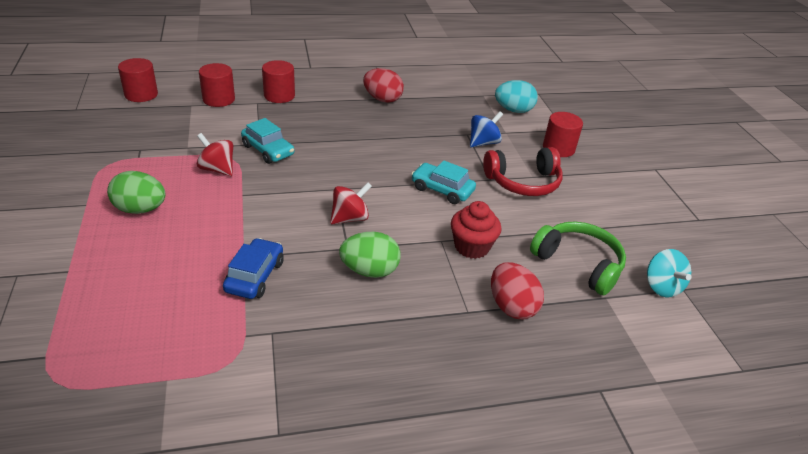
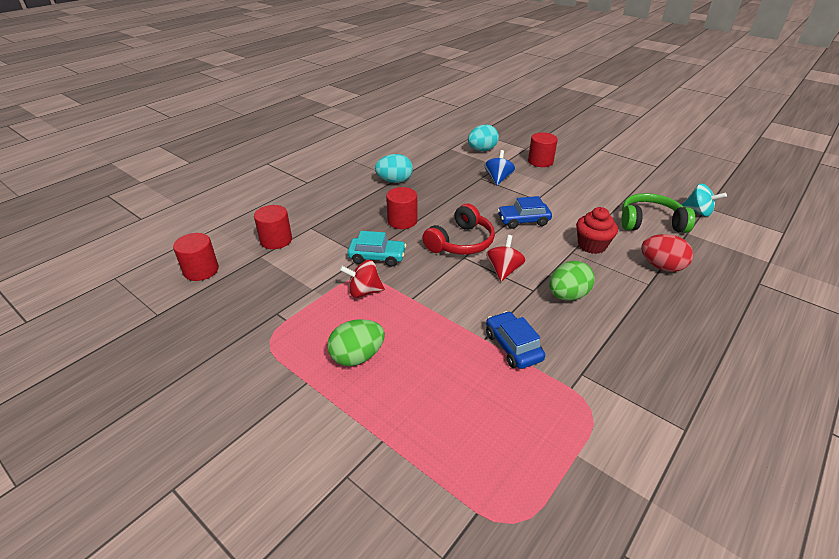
camera: 35 degrees left, 0 degrees up
(279, 96) = (319, 214): red cylinder -> red cylinder (402, 221)
(382, 99) = (394, 181): red egg -> turquoise egg
(442, 190) = (523, 221): turquoise car -> blue car
(523, 182) = (555, 191): red headphones -> red headphones (461, 242)

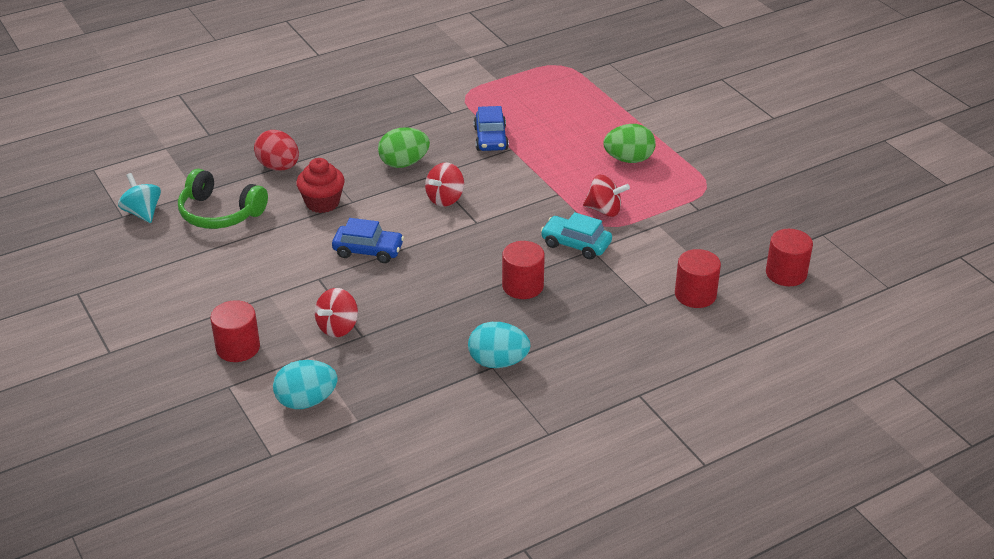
camera: 160 degrees left, 0 degrees up
(461, 242) = (467, 240): red headphones -> none
(498, 179) = (338, 327): blue spinning top -> red spinning top

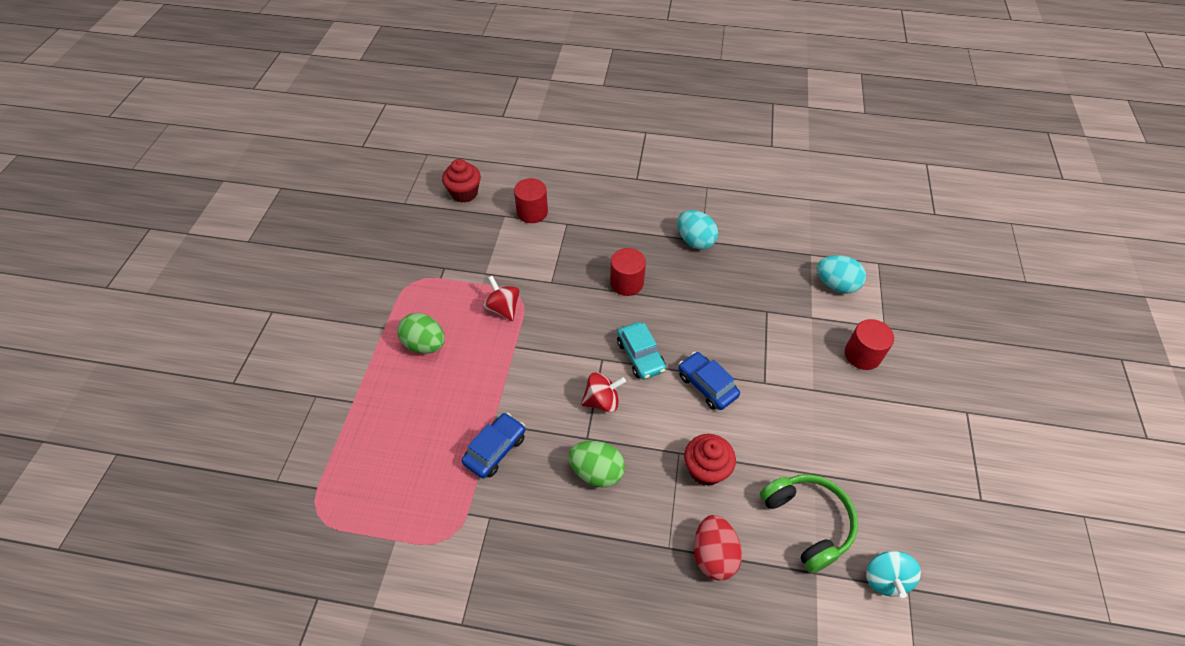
camera: 140 degrees left, 15 degrees up
(338, 327) = (779, 328): red spinning top -> none
(576, 244) = (556, 293): turquoise car -> turquoise car (640, 356)
(786, 273) = (464, 193): red cylinder -> red cupcake

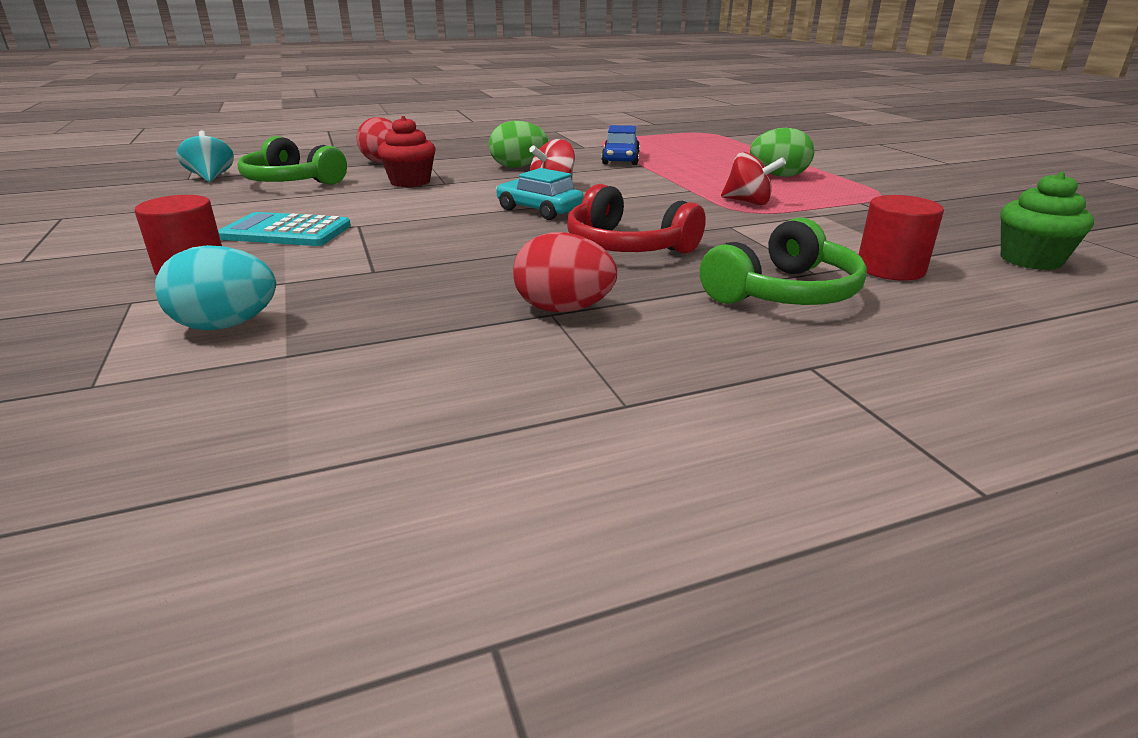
camera: 150 degrees right, 25 degrees down
(464, 193) = (1030, 260): red cupcake -> green cupcake
(598, 215) = (784, 293): none -> green headphones
(626, 283) = (627, 246): red cylinder -> red headphones
(695, 241) = (563, 309): turquoise egg -> red egg
(707, 385) = (437, 211): blue car -> none
(811, 390) = (286, 232): none -> turquoise calculator

